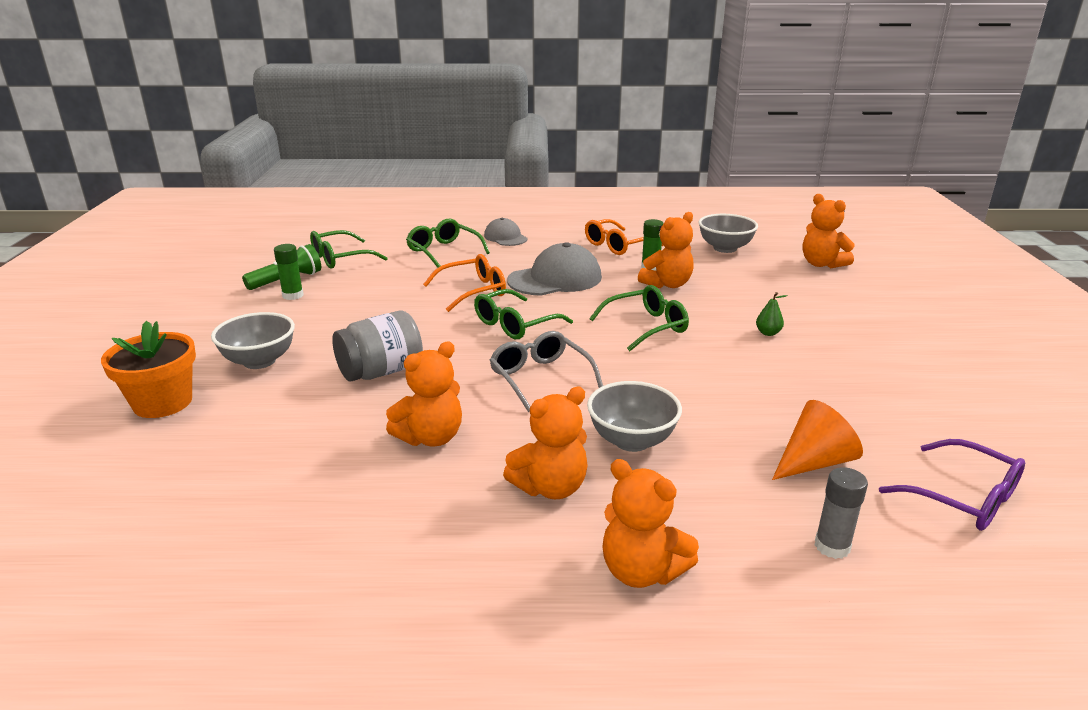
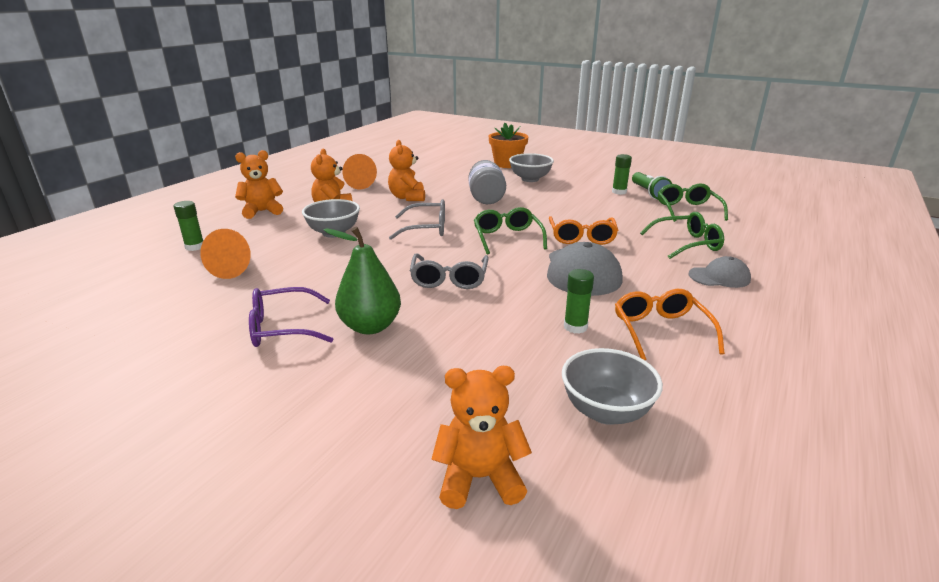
camera: 120 degrees right, 0 degrees up
(388, 522) = (363, 184): none -> orange cone
(646, 326) = (449, 279): green glasses -> grey glasses
(667, 284) = (522, 319): orange teddy bear -> none
(768, 333) = (370, 326): green pear -> green pear, size x2.27
(832, 546) = (195, 247): grey glue stick -> green glue stick
(963, 498) = (134, 294): purple glasses -> purple glasses (282, 328)

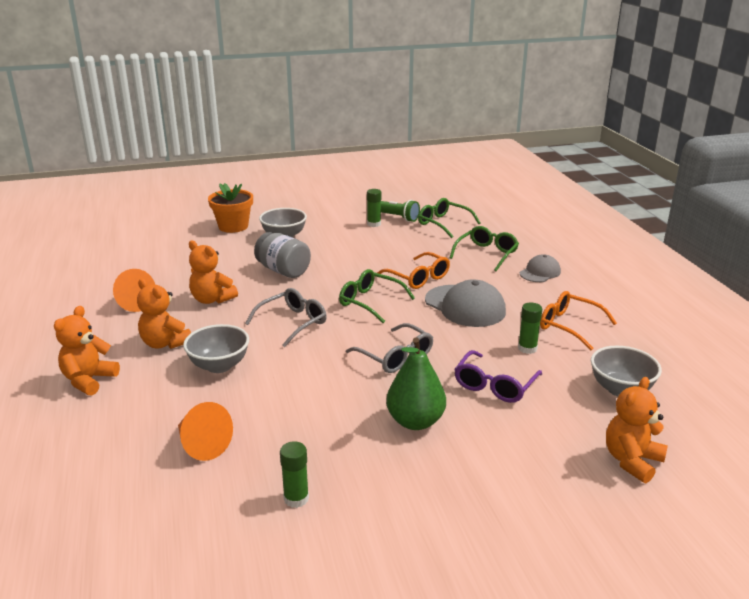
camera: 45 degrees left, 0 degrees up
(195, 247) = (105, 450): green glue stick -> green glue stick (296, 498)
(282, 328) = (358, 461): purple glasses -> purple glasses (494, 385)

